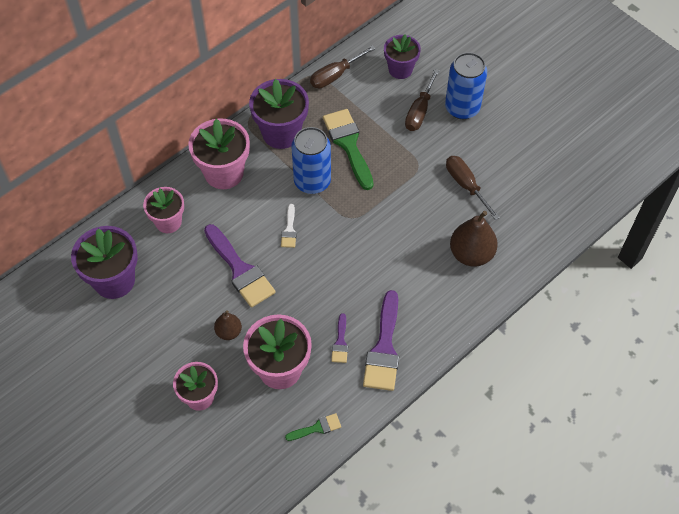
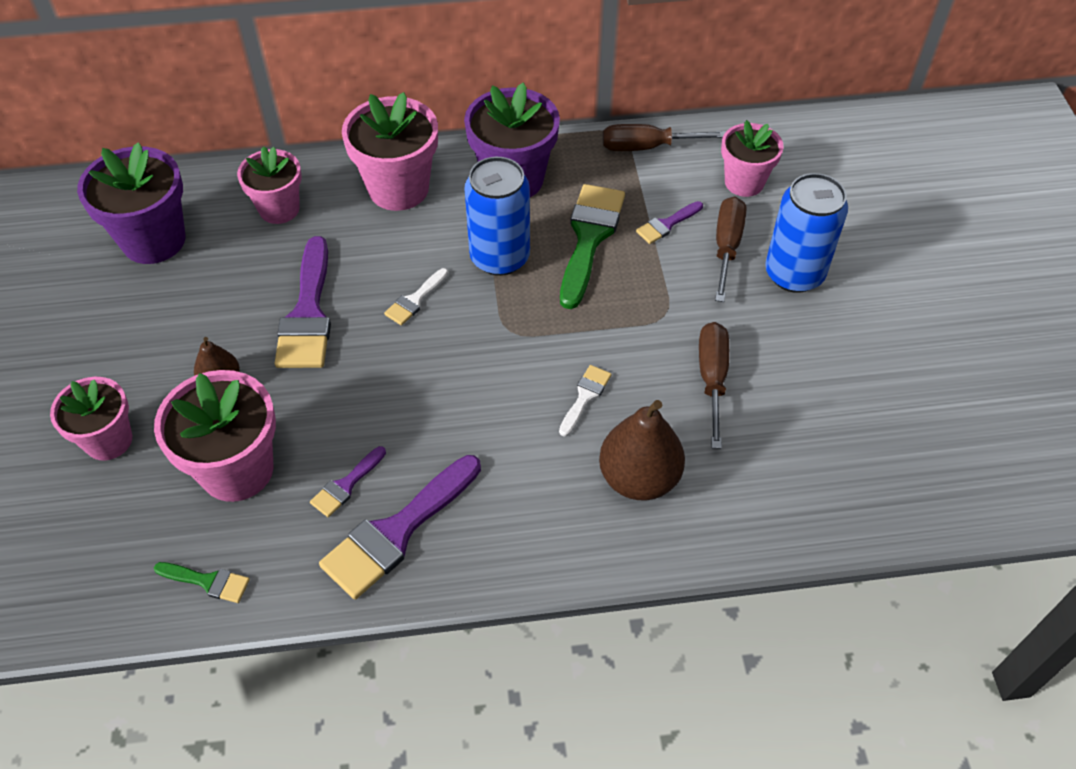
camera: 35 degrees right, 5 degrees down
(381, 115) = (666, 224): none -> purple brush
(400, 69) = (744, 182): purple flower pot -> pink flower pot
(415, 230) = (585, 397): none -> white brush
(419, 111) = (726, 247): brown screwdriver -> brown screwdriver turned 135 degrees clockwise

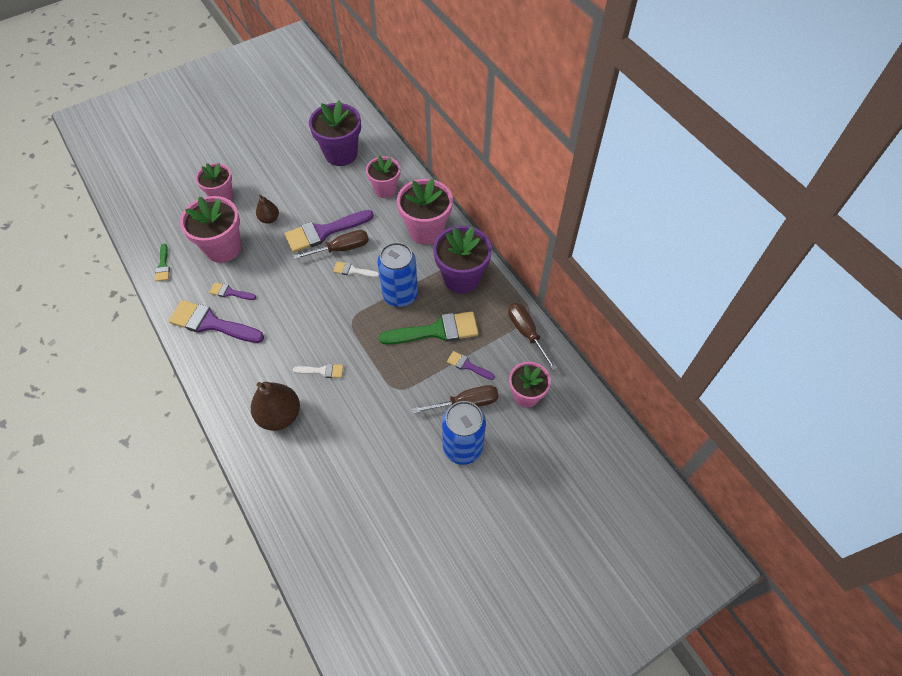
camera: 65 degrees right, 5 degrees up
(712, 379) = (361, 428): brown screwdriver -> brown screwdriver (341, 249)

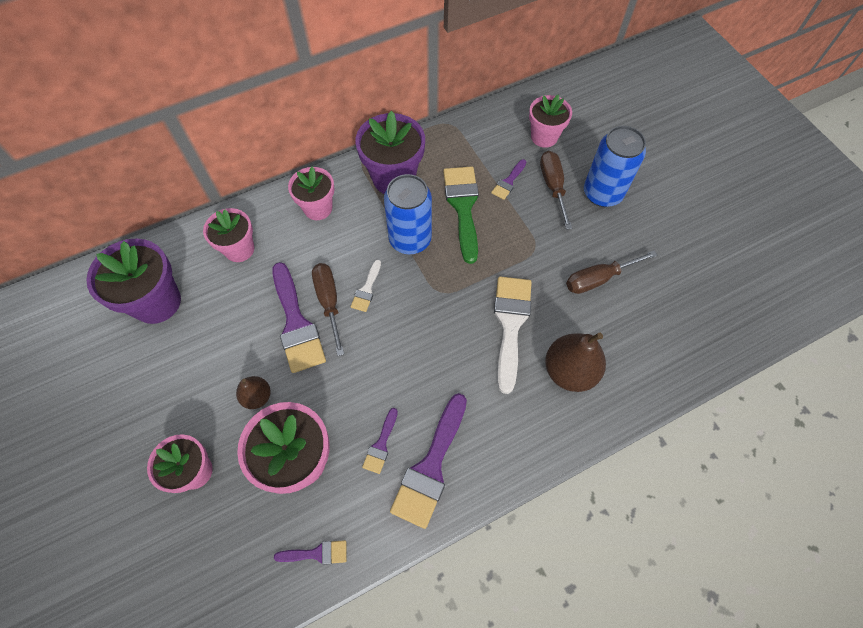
camera: 85 degrees left, 5 degrees up
(163, 265) = (317, 553): green brush -> purple brush
(322, 371) = (510, 324): white brush -> white brush, size x2.02
(426, 230) = (318, 208): pink flower pot -> pink flower pot, size x0.65
(526, 333) = (472, 128): brown screwdriver -> brown screwdriver (598, 279)

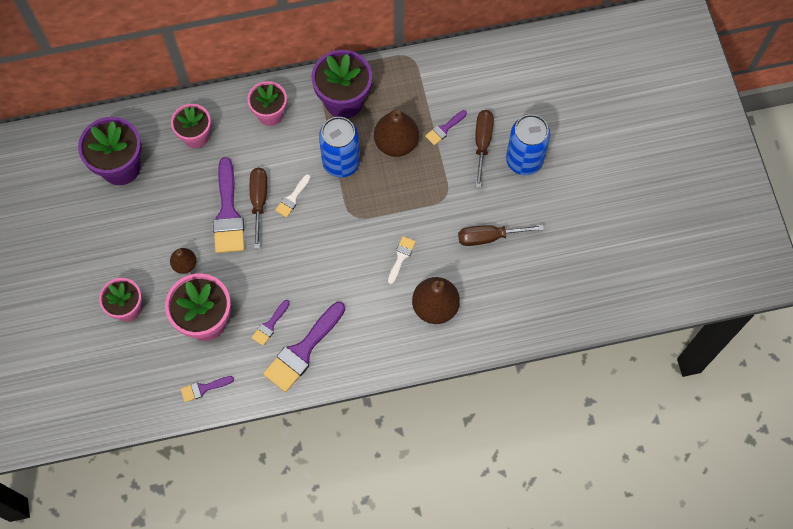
camera: 15 degrees right, 5 degrees up
(317, 553) = (203, 388): purple brush -> purple brush turned 150 degrees clockwise
(463, 207) = (396, 143): green brush -> brown pear
(510, 324) = (401, 257): white brush -> white brush, size x0.50
(544, 137) = (493, 91): pink flower pot -> none

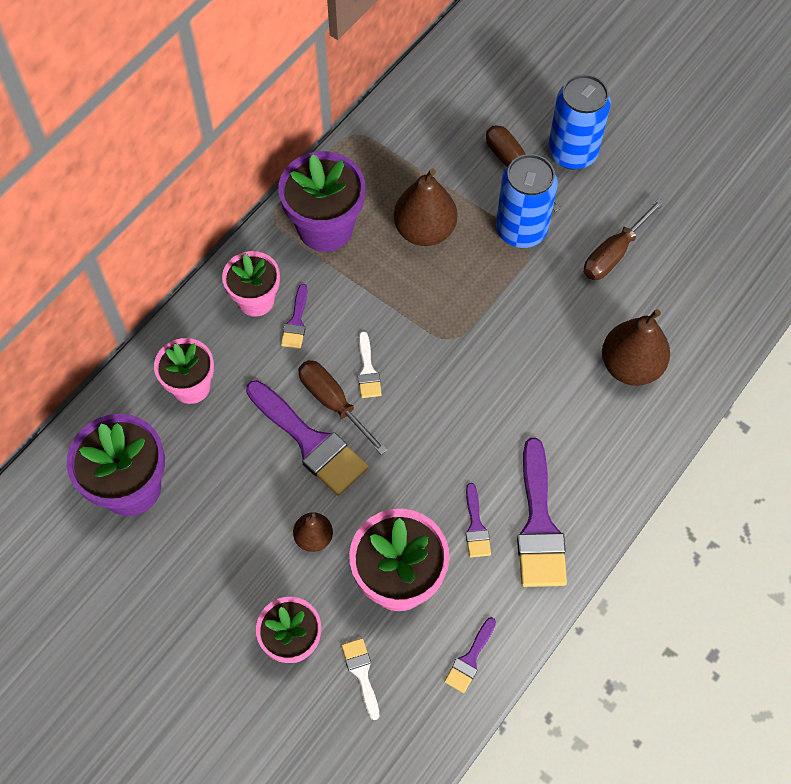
camera: 40 degrees left, 5 degrees down
(341, 162) = (385, 293): blue can -> blue can (521, 230)
(401, 257) = (545, 342): white brush -> white brush (361, 673)
(444, 129) = (461, 180): purple brush -> purple brush (296, 322)

